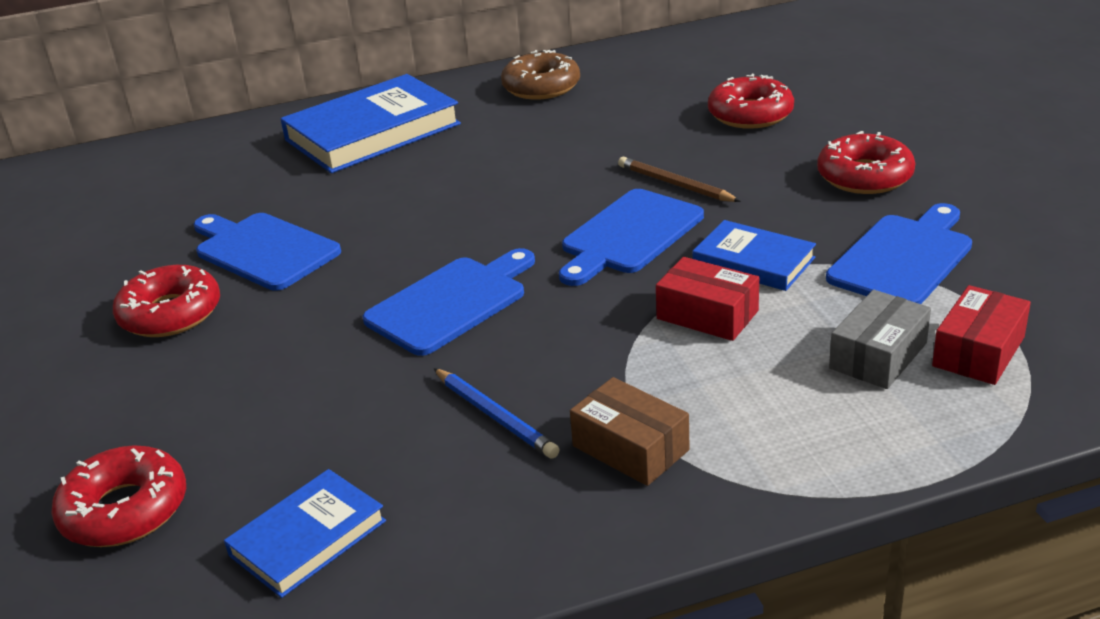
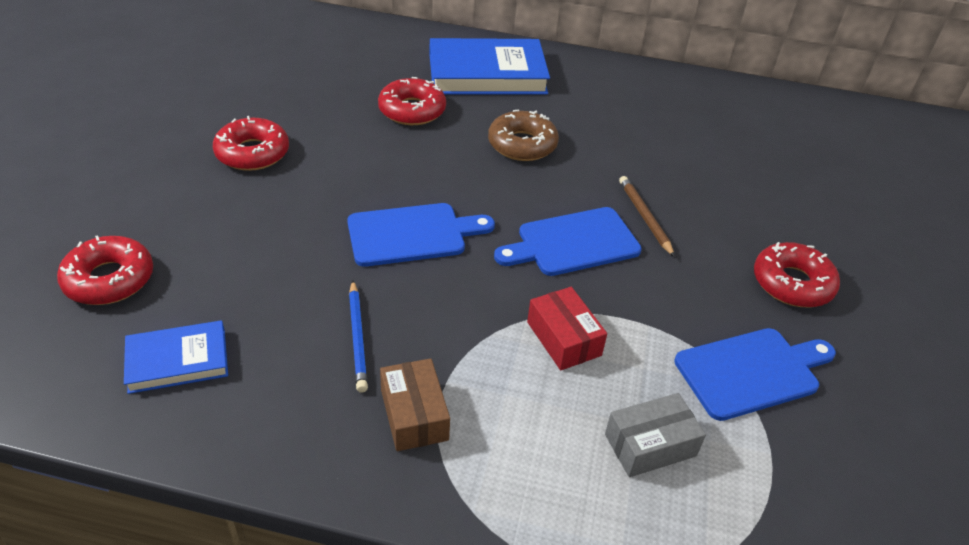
camera: 25 degrees right, 10 degrees up
(263, 250) = (342, 133): blue cutting board -> none
(541, 87) = (629, 89): brown donut -> brown donut (522, 144)
(750, 114) = (757, 184): red donut -> red donut (412, 110)
(753, 261) = (638, 312): blue book -> none
(978, 351) = (729, 488): red box -> none

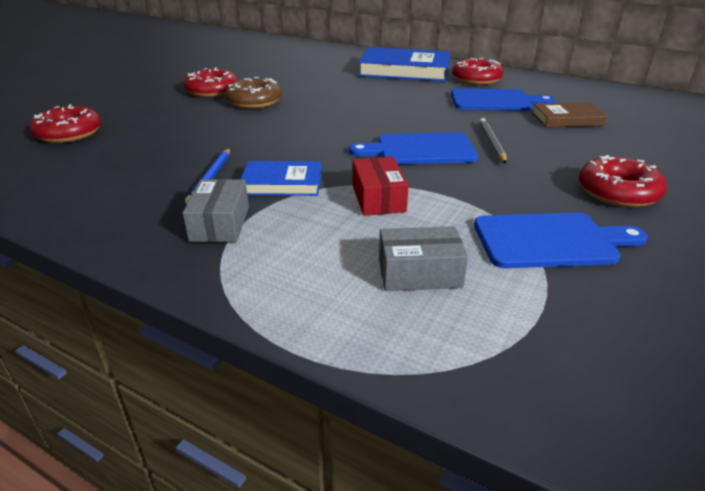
camera: 20 degrees right, 10 degrees down
(178, 360) = (74, 173): blue book -> blue book (282, 183)
(412, 110) = (337, 81): red donut -> red donut (476, 79)
(412, 234) = (294, 134): blue cutting board -> blue cutting board (495, 101)
(414, 415) = (220, 223): brown box -> grey box
(522, 144) = (410, 101): brown donut -> brown donut (254, 101)
(644, 217) = (491, 143): brown pencil -> grey pencil
(709, 158) = (566, 119): none -> brown book

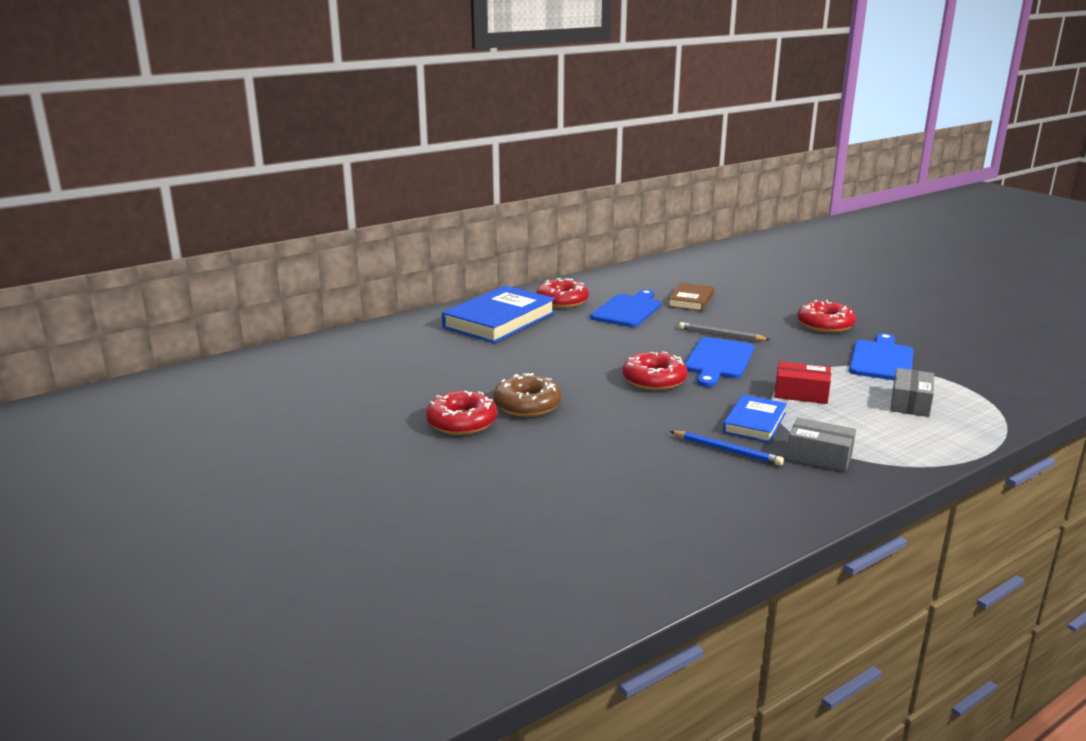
camera: 65 degrees left, 10 degrees down
(69, 133) = (541, 520): red donut -> red donut (654, 380)

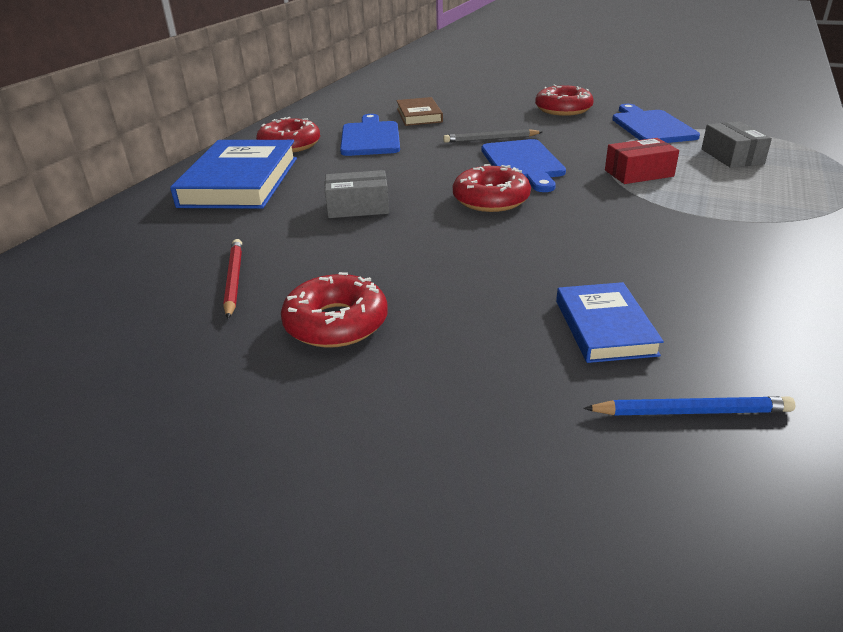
camera: 30 degrees left, 10 degrees up
(432, 382) = (234, 280): none -> red pencil
(527, 405) = (392, 271): brown donut -> none
(727, 450) = (667, 253): blue pencil -> blue pencil (691, 411)
(754, 422) = (645, 214): blue book -> blue book (604, 327)
(819, 456) = (750, 229): grey box -> grey box (358, 207)

